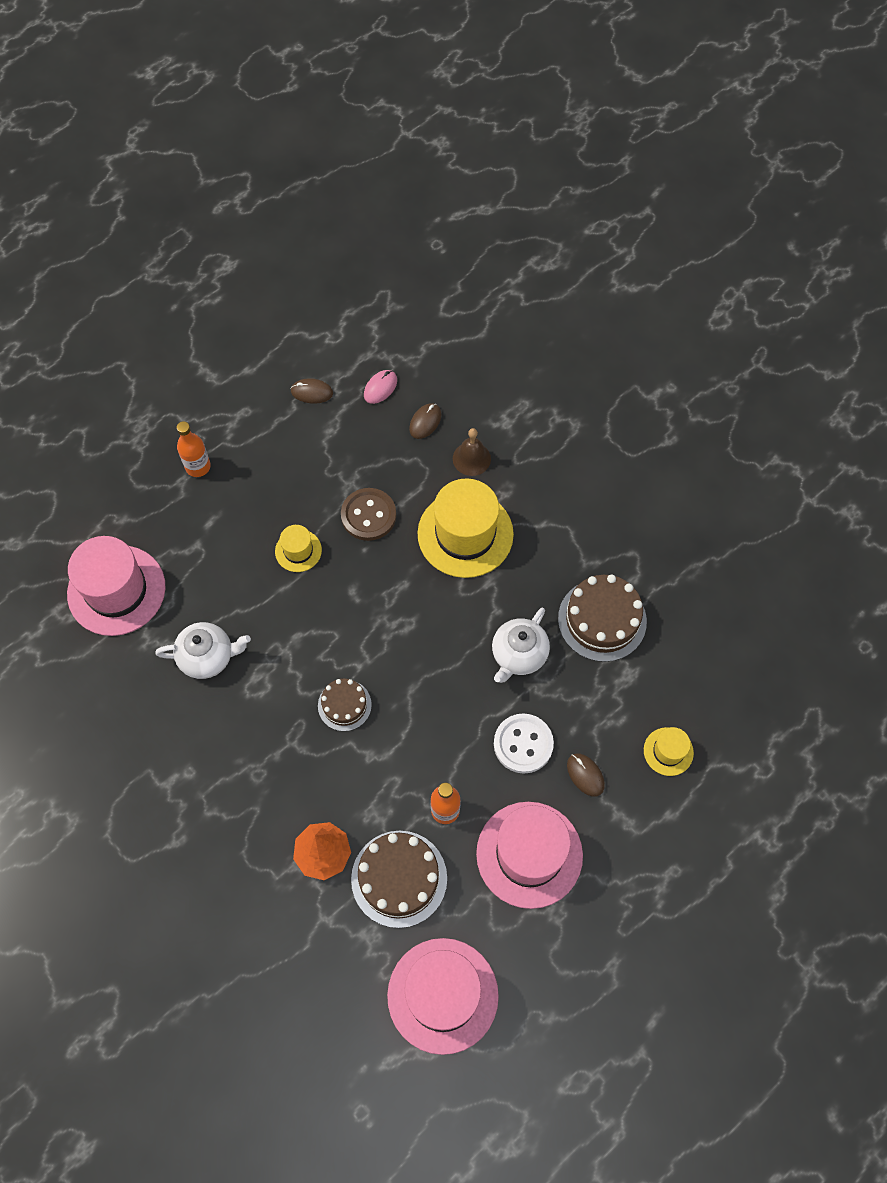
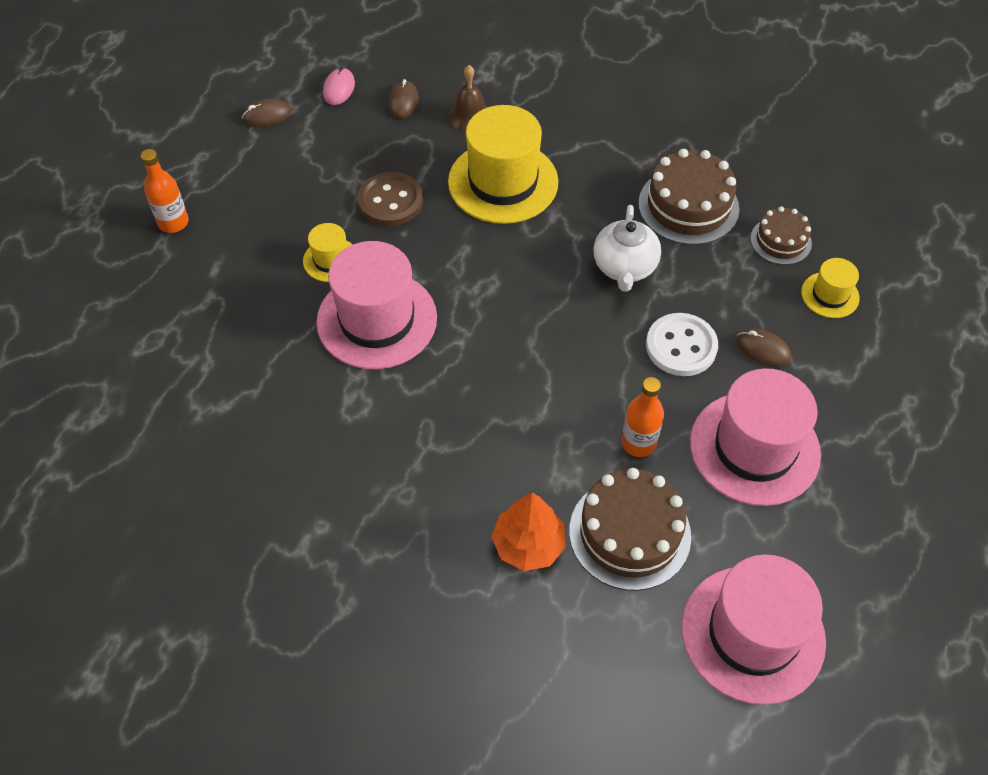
camera: 25 degrees left, 10 degrees down
(116, 590) = (136, 374): pink hat -> pink hat (377, 320)
(208, 657) = (281, 399): white teapot -> none
(344, 705) = (466, 385): brown cake -> brown cake (780, 241)

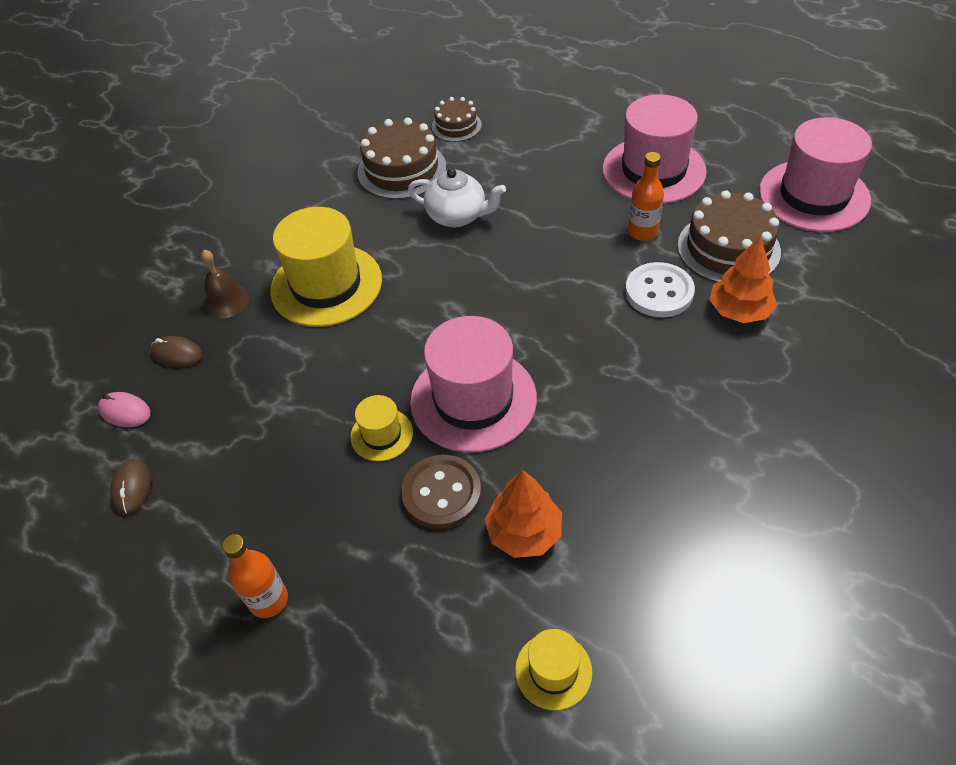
camera: 75 degrees left, 5 degrees down
(237, 377) = (524, 532): none -> orange tree
(390, 201) = (317, 376): brown button -> brown button (441, 493)
(681, 346) = (550, 195): white button -> white button (659, 292)
(763, 349) = (561, 152): brown mouse -> none
(830, 295) = (517, 111): yellow hat -> yellow hat (553, 671)

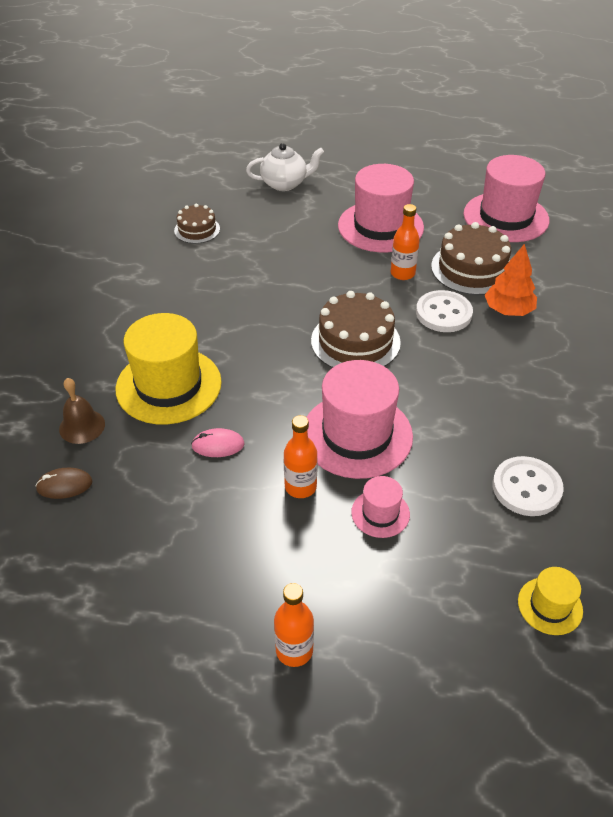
camera: 30 degrees left, 5 degrees down
(125, 411) = (46, 551): pink mouse -> pink mouse (218, 445)
(132, 488) = (101, 612): brown mouse -> none
(381, 434) = (300, 487): yellow hat -> orange bottle
(402, 169) = (172, 275): brown cake -> brown cake (355, 341)
(441, 493) = (380, 513): brown button -> pink hat
(458, 216) = (247, 300): white teapot -> white teapot (285, 184)
(524, 532) = (462, 518): orange tree -> none
(618, 527) = (526, 488): none -> white button

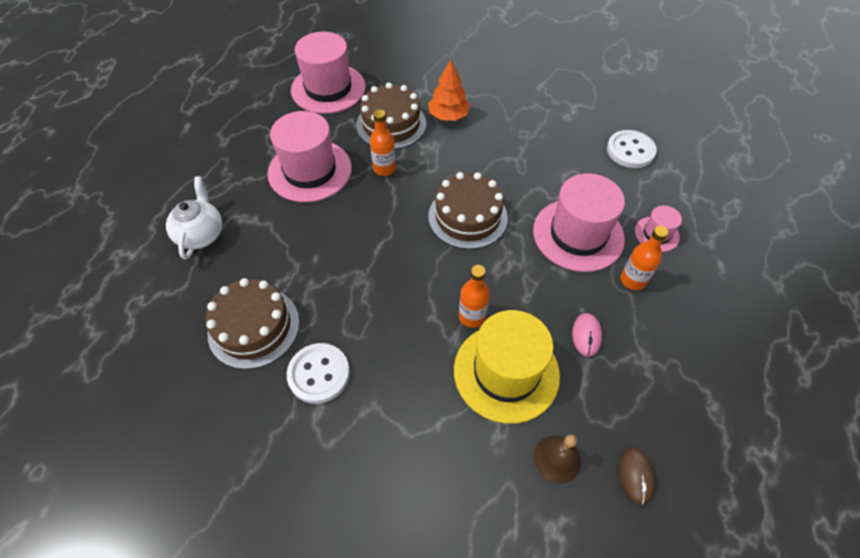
camera: 80 degrees left, 10 degrees up
(197, 230) = (254, 327): brown cake -> brown cake, size x1.69
(294, 650) = (781, 304): orange bottle -> orange bottle (472, 316)
(443, 313) = (443, 153): white button -> white button (319, 374)
(550, 606) = (724, 163): yellow hat -> none

